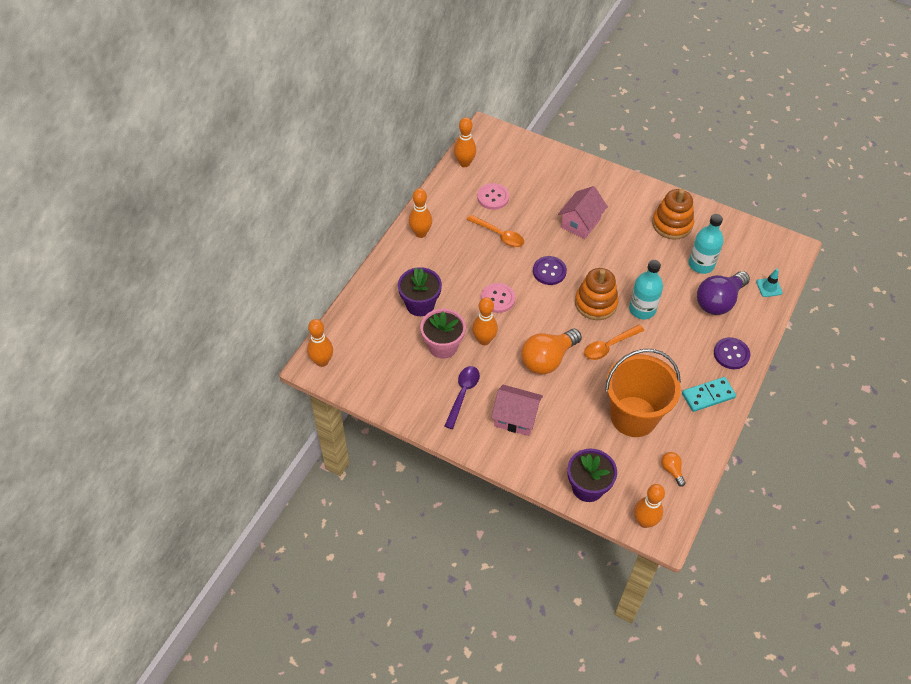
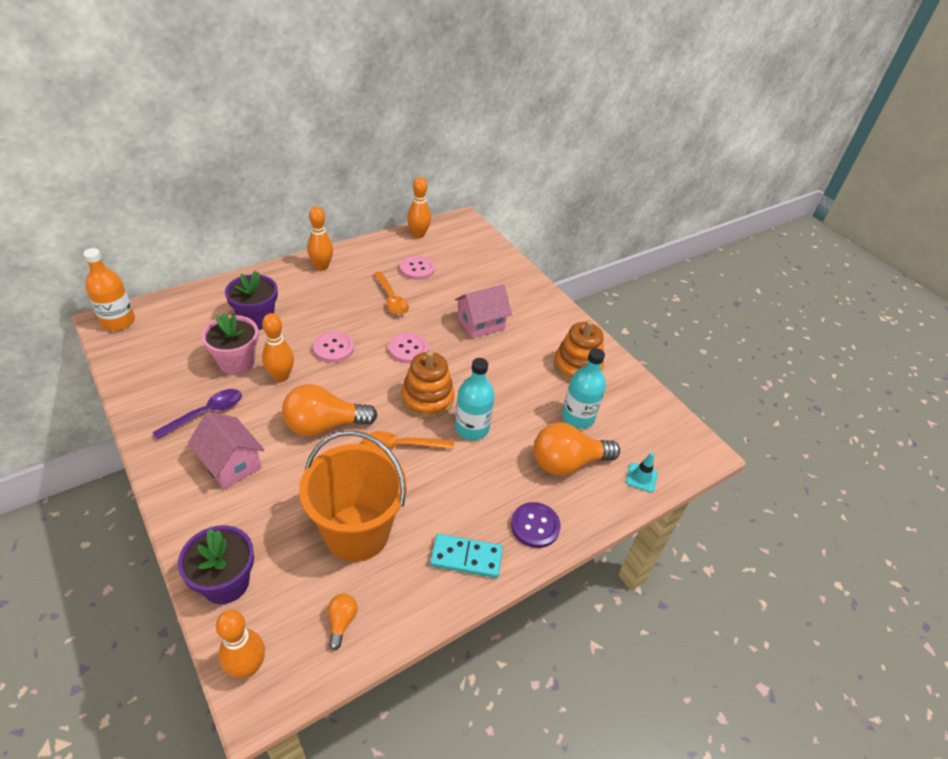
camera: 25 degrees right, 10 degrees down
(322, 361) = (118, 321): orange bowling pin -> orange bottle
(549, 271) = (408, 349): purple button -> pink button
(718, 301) = (567, 462): purple light bulb -> orange light bulb

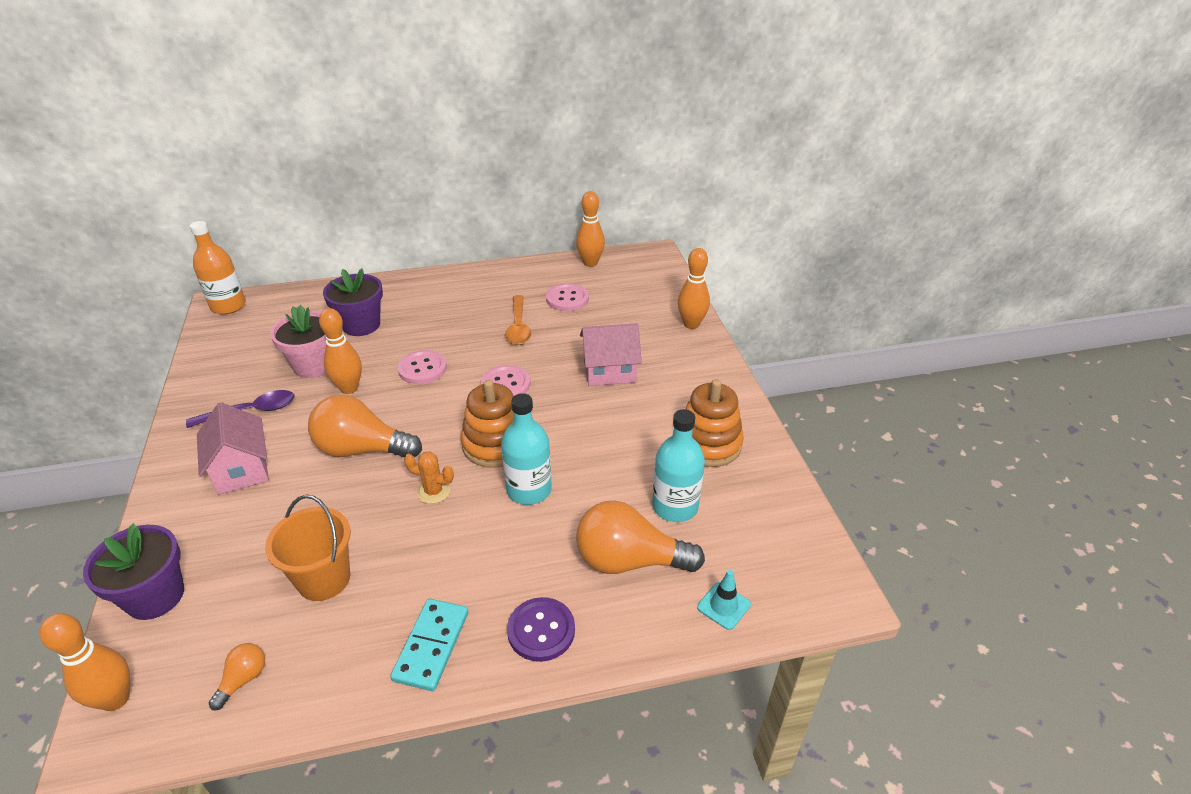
camera: 25 degrees right, 5 degrees down
(321, 267) = (461, 282): orange bowling pin -> orange bowling pin (691, 324)
(357, 532) = (324, 579): orange bucket -> orange bucket, size x0.64
(401, 445) = (434, 491): orange spoon -> orange cactus
(466, 557) = (431, 646): turquoise domino -> turquoise domino turned 75 degrees clockwise

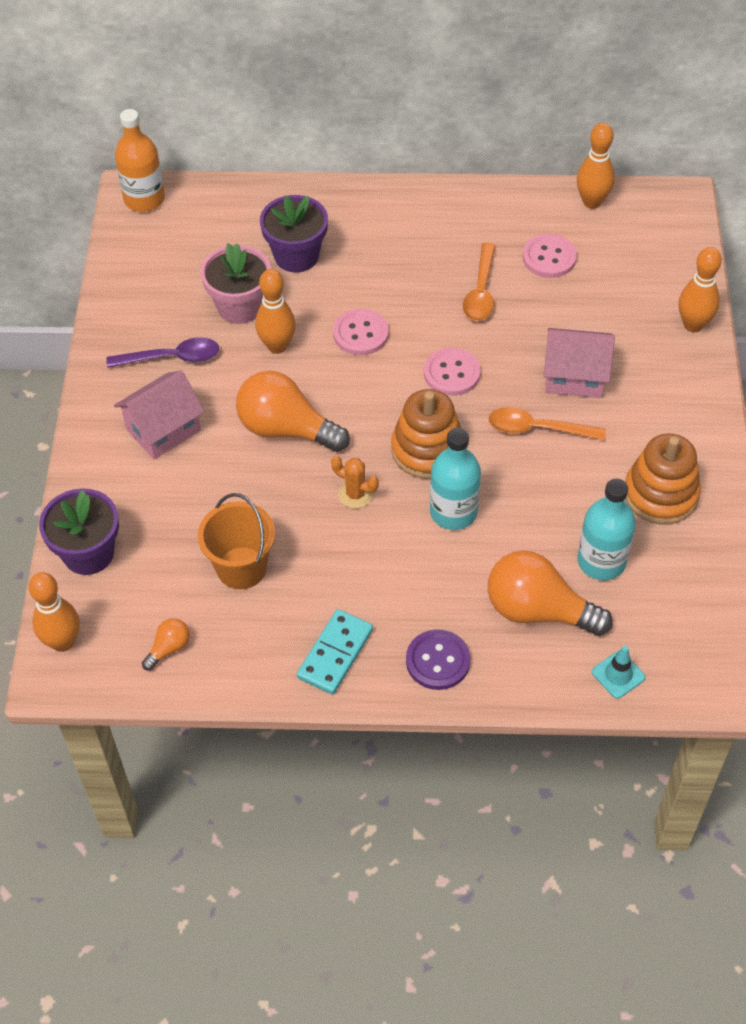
camera: 15 degrees right, 15 degrees up
(241, 469) = (163, 430): pink house -> pink house turned 60 degrees clockwise
(588, 412) = (537, 429): none -> orange spoon

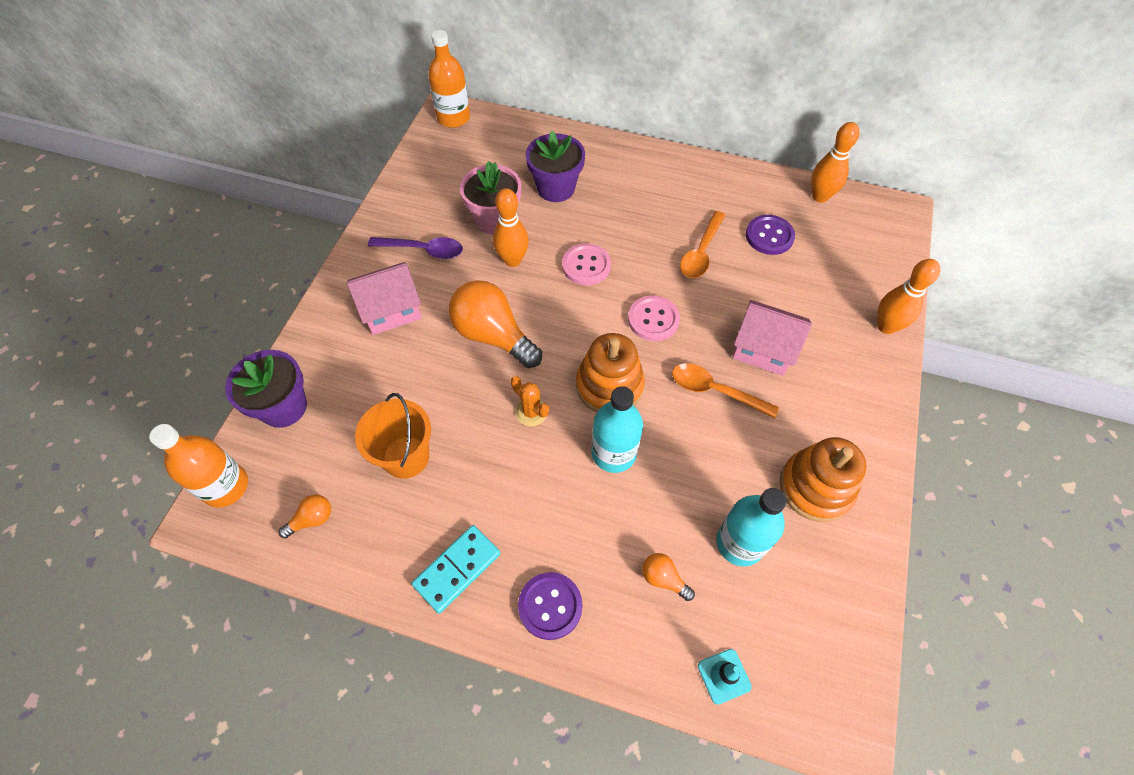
camera: 15 degrees right, 5 degrees up
(63, 642) = (225, 486): orange bowling pin -> orange bottle
(538, 610) = (663, 578): orange light bulb -> orange light bulb, size x0.46
(549, 257) = (769, 236): pink button -> purple button

